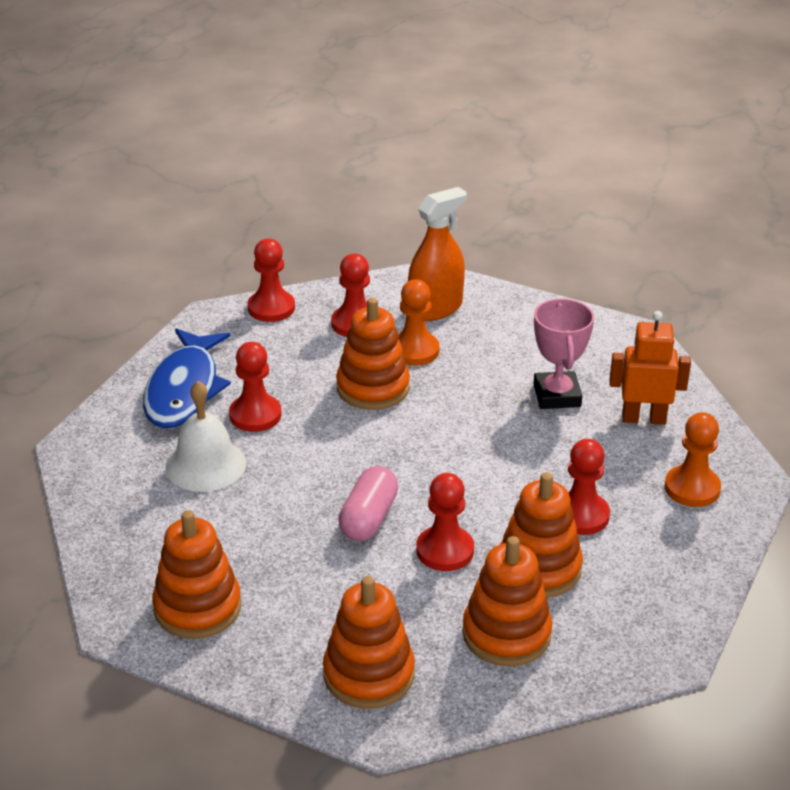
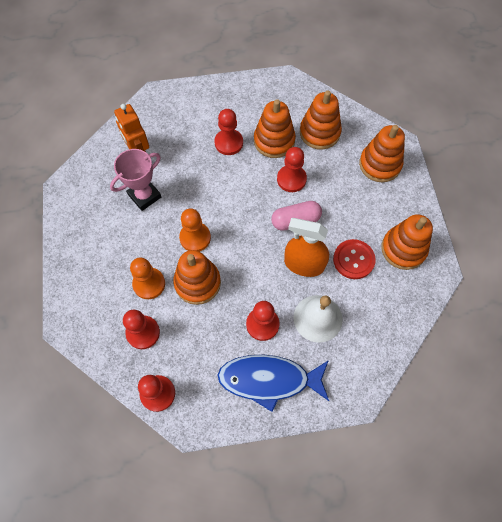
camera: 125 degrees left, 30 degrees up
(184, 389) = (269, 379): blue fish -> blue fish turned 150 degrees counterclockwise
(243, 544) = (353, 260): none -> red button
(435, 308) = (99, 299): orange spray bottle -> orange spray bottle (304, 264)
(692, 488) = (179, 113): orange pawn -> orange pawn (195, 238)

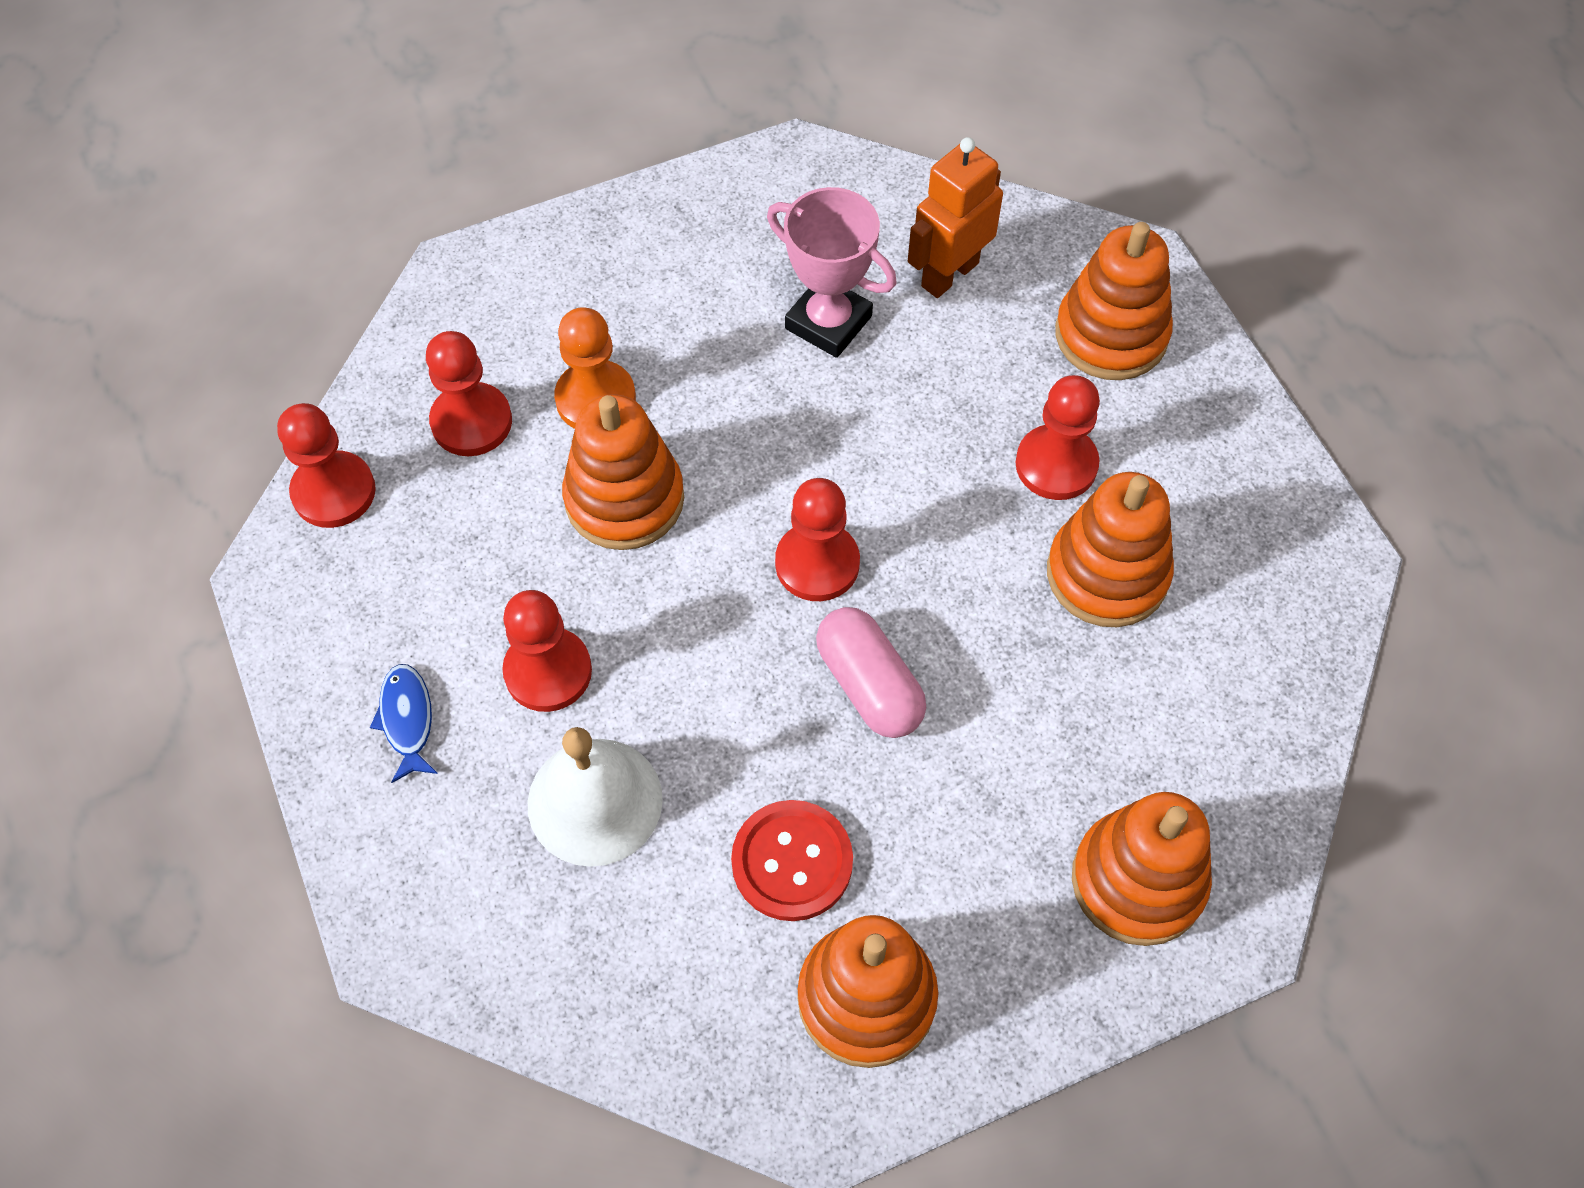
camera: 75 degrees right, 5 degrees down
(195, 238) = (745, 461): orange pawn -> none
(269, 379) = (407, 720): blue fish -> blue fish, size x0.44
(291, 179) = (997, 646): red pawn -> red pawn (817, 563)
(304, 264) = (742, 734): orange spray bottle -> none
(319, 132) = (1185, 687): orange stacking toy -> orange stacking toy (1111, 335)

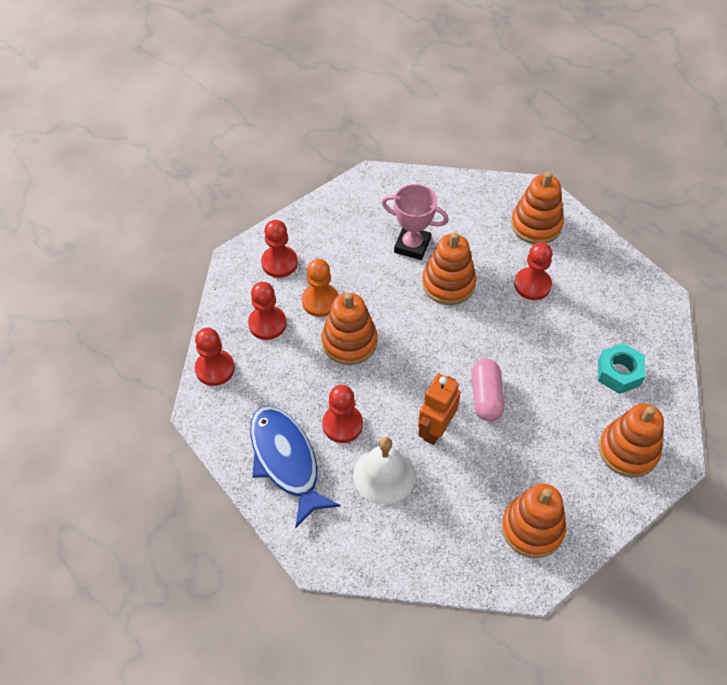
camera: 15 degrees left, 5 degrees down
(407, 720) = (286, 461): blue fish -> blue fish, size x2.26
(792, 862) = (479, 479): red button -> none
(817, 563) = (445, 350): red pawn -> red pawn (279, 263)
(869, 685) = (486, 396): pink capsule -> pink capsule turned 45 degrees clockwise
(949, 274) = (457, 213): orange robot -> orange robot (435, 429)
(1107, 574) = (570, 326): orange stacking toy -> orange stacking toy (448, 283)
(1178, 703) = (619, 373): none -> turquoise nut

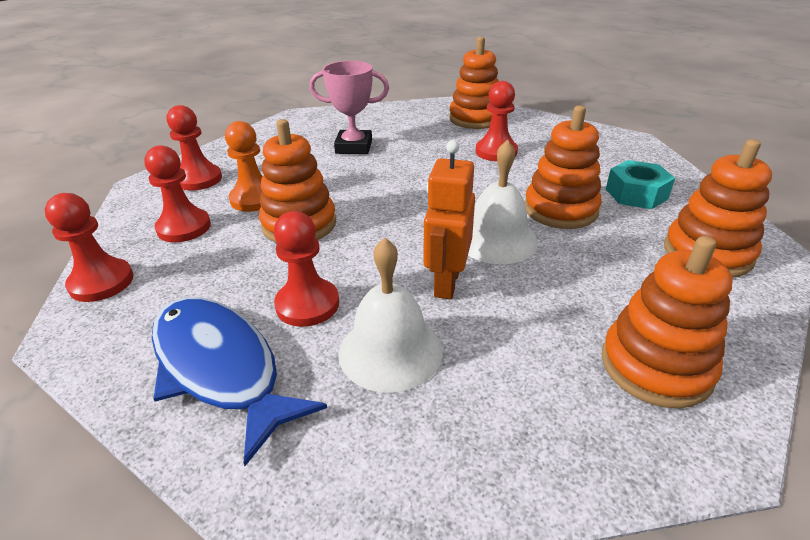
camera: 15 degrees left, 20 degrees down
(448, 283) = (405, 164): orange stacking toy -> orange stacking toy (560, 210)
(486, 396) = (496, 240): pink capsule -> white bell

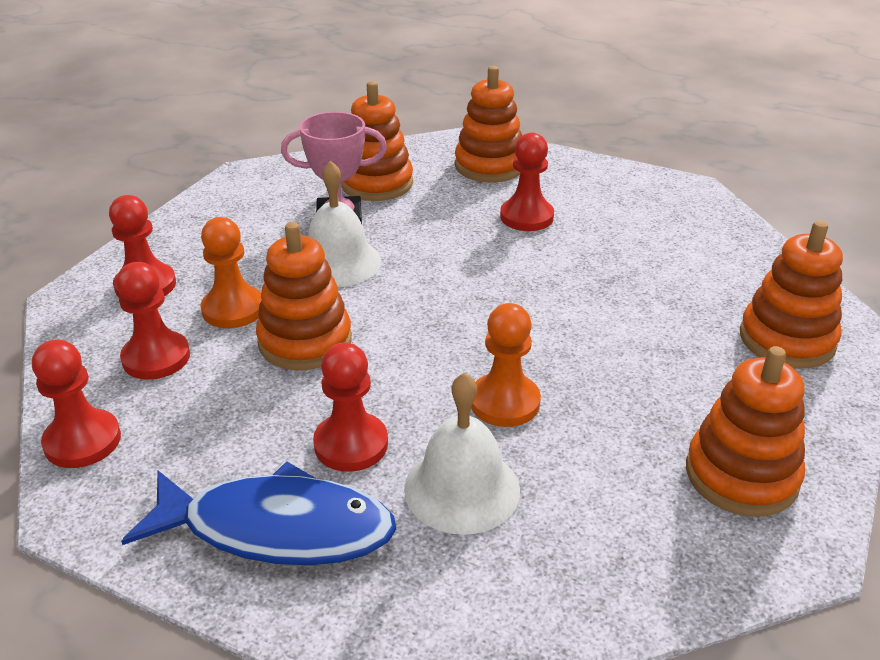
camera: 10 degrees left, 0 degrees up
(220, 368) = (276, 528): blue fish -> blue fish turned 150 degrees clockwise
(446, 283) = (504, 402): orange robot -> orange pawn
(496, 240) = (551, 342): white bell -> white bell (338, 262)
(560, 210) = (618, 296): orange stacking toy -> orange stacking toy (376, 183)
(636, 194) = (703, 267): turquoise nut -> none

